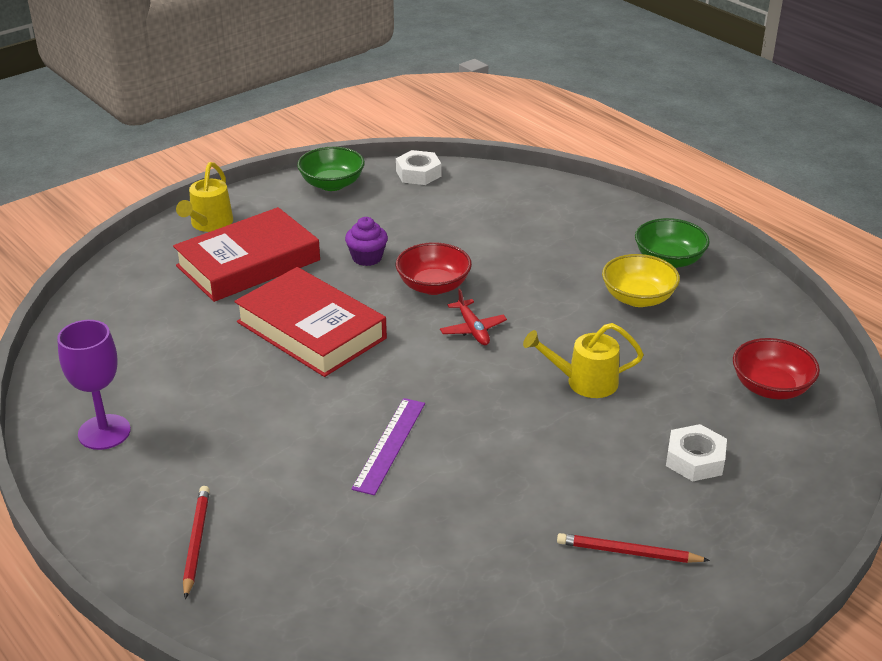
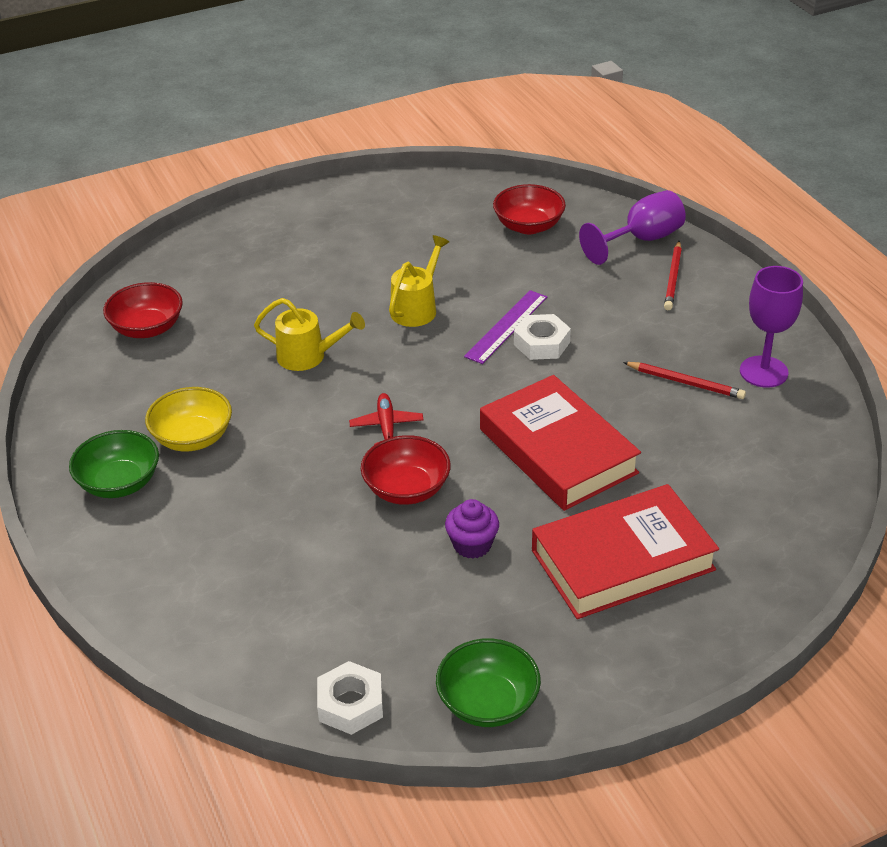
camera: 165 degrees left, 5 degrees up
(209, 224) = (676, 642): yellow watering can -> yellow watering can (417, 307)
(237, 602) = (642, 240): none -> purple goblet
(399, 602) = (528, 226): none -> red bowl
(628, 552) = (356, 233): red pencil -> red pencil (685, 382)
(695, 460) = (261, 282): white nut -> white nut (541, 343)

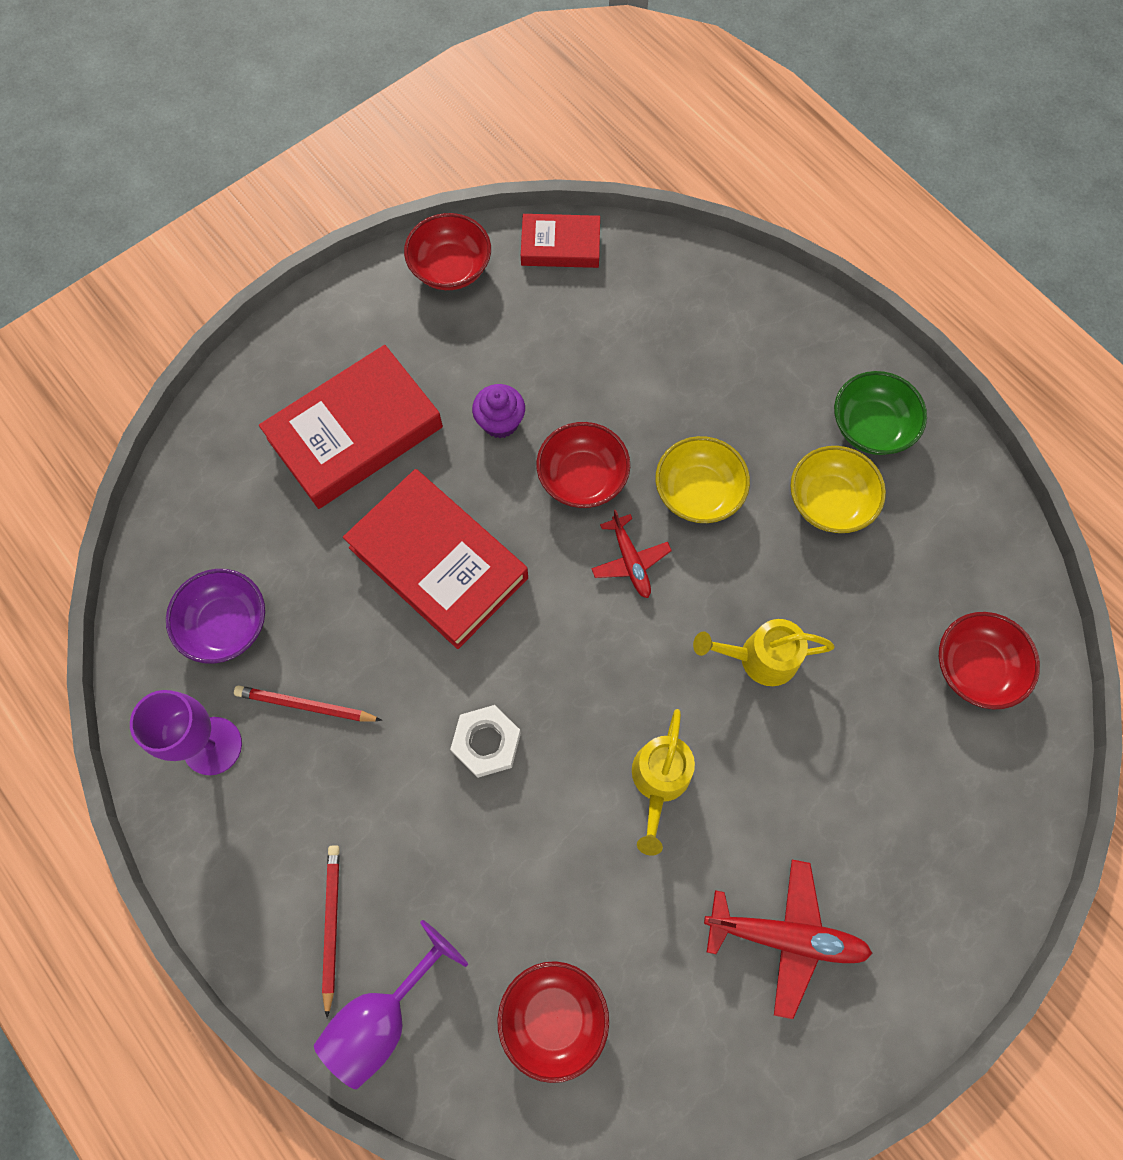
camera: 165 degrees right, 30 degrees up
(305, 462) = (698, 492): none -> yellow bowl
(350, 704) = (560, 245): white nut -> red book
(363, 235) = (785, 936): none -> red plane
(488, 702) = (450, 268): green bowl -> red bowl
(506, 326) = (536, 767): purple ruler -> none
(754, 439) = (226, 625): none -> purple bowl

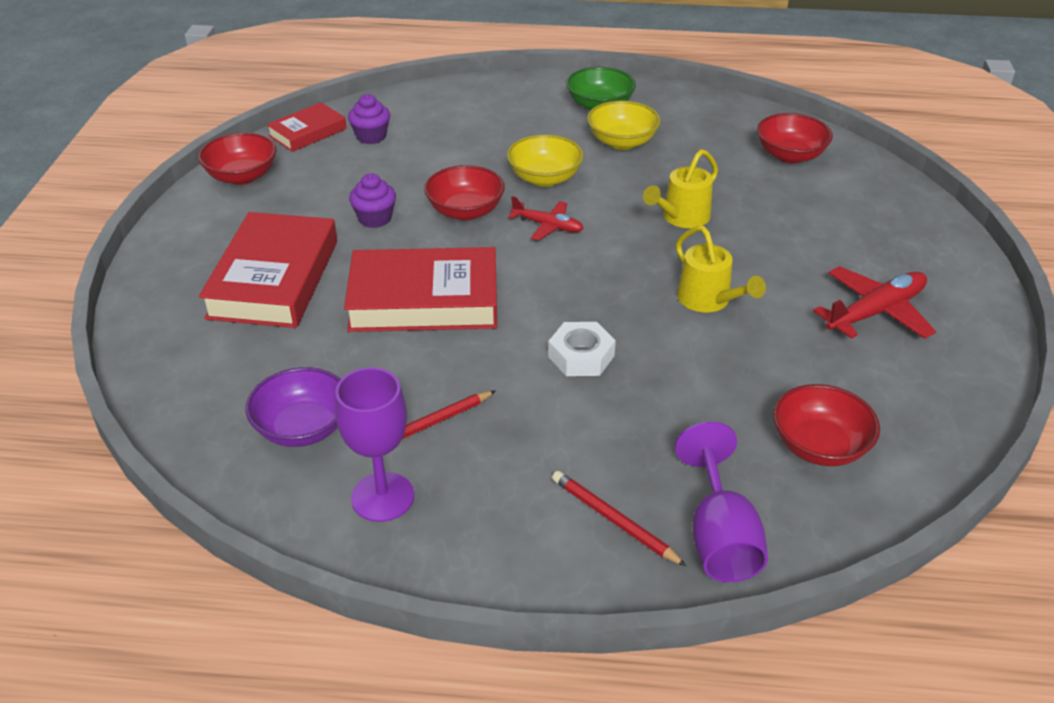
camera: 45 degrees left, 30 degrees down
(608, 298) = (371, 136): none -> purple cupcake

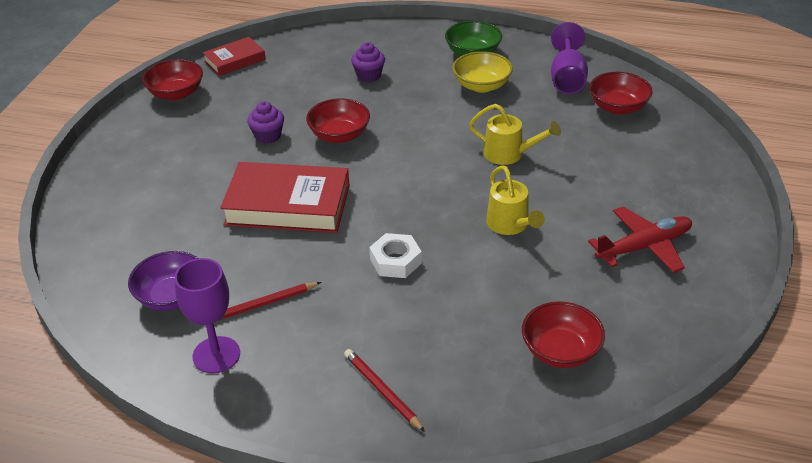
camera: 10 degrees right, 0 degrees up
(274, 279) = (180, 179): red book -> none
(371, 136) = (283, 67): purple cupcake -> purple cupcake (369, 75)
(544, 178) = (410, 112): yellow bowl -> none
(547, 226) = (400, 152): red plane -> none
(681, 218) = (509, 154): yellow watering can -> yellow watering can turned 120 degrees counterclockwise
(719, 537) = (459, 413): purple goblet -> purple goblet (567, 78)

